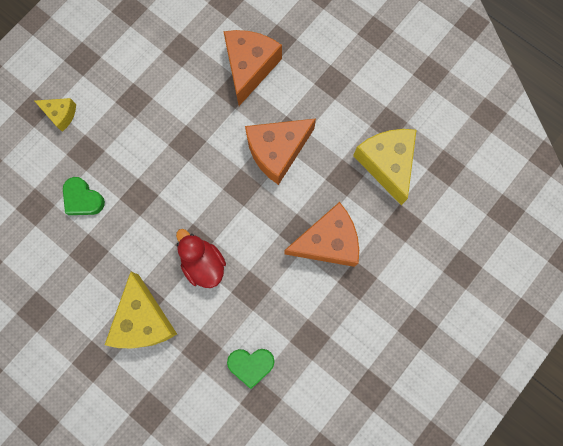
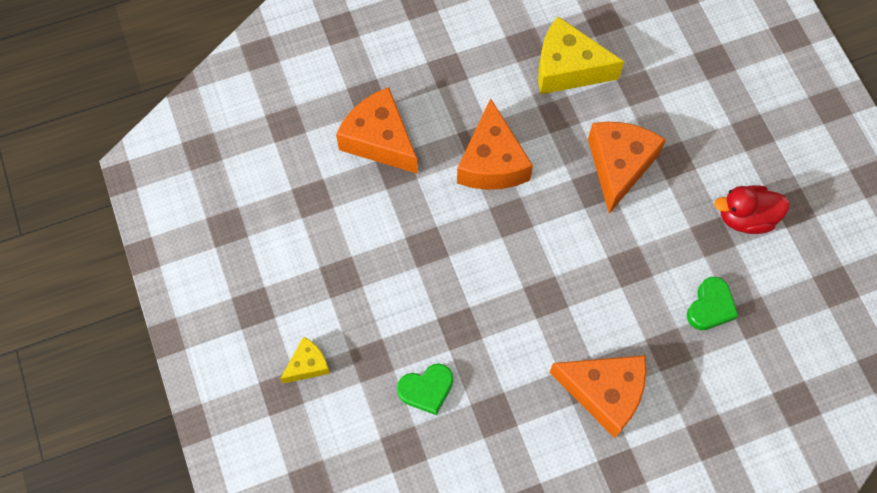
camera: 60 degrees left, 10 degrees down
(143, 320) = (604, 393): yellow cheese -> orange cheese
(203, 264) = (575, 299): red duck -> red duck (745, 217)

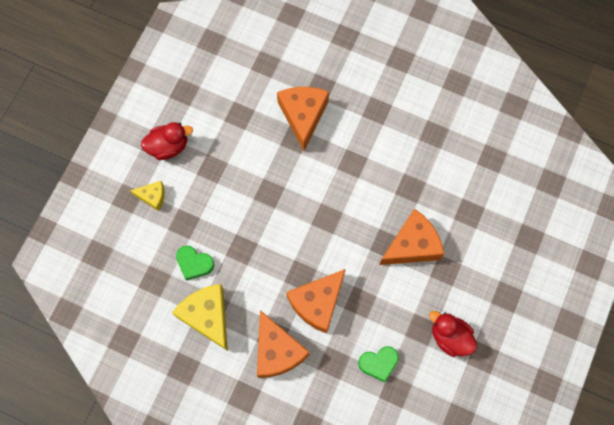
camera: 45 degrees right, 5 degrees up
(269, 298) = (168, 146): none -> red duck
(492, 162) = (347, 180): orange cheese -> orange cheese (317, 303)
(567, 68) = (442, 167): yellow cheese -> yellow cheese (207, 316)

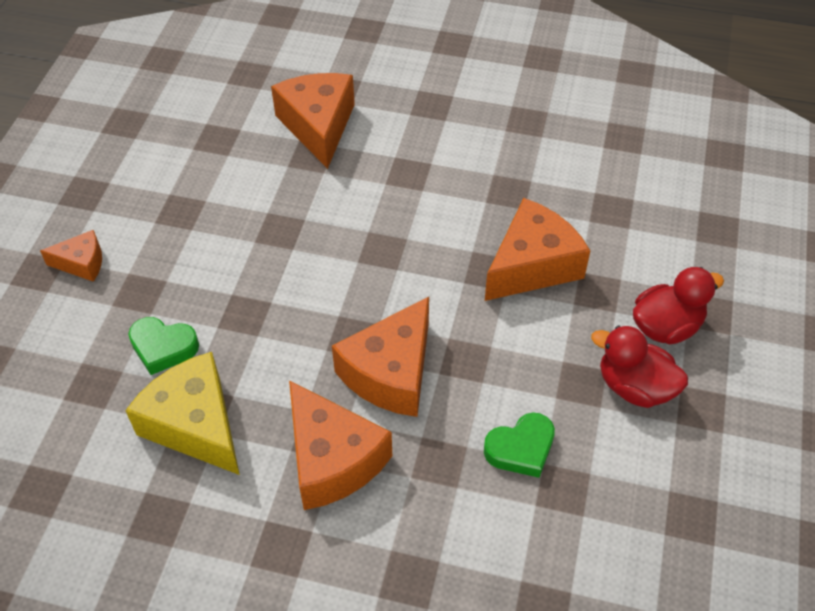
camera: 10 degrees left, 20 degrees down
(152, 196) = (82, 263): yellow cheese -> orange cheese
(168, 146) = (104, 193): red duck -> red duck (666, 326)

